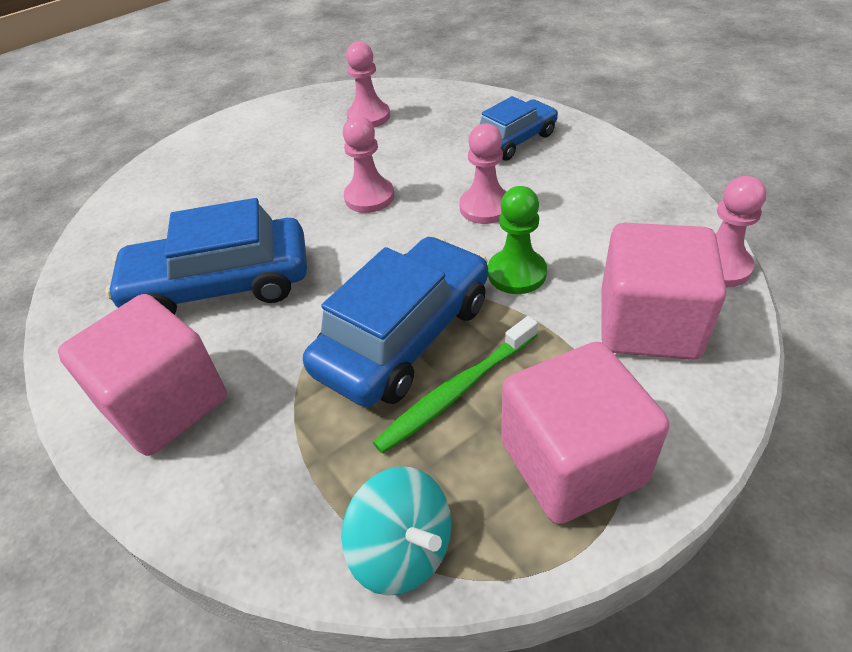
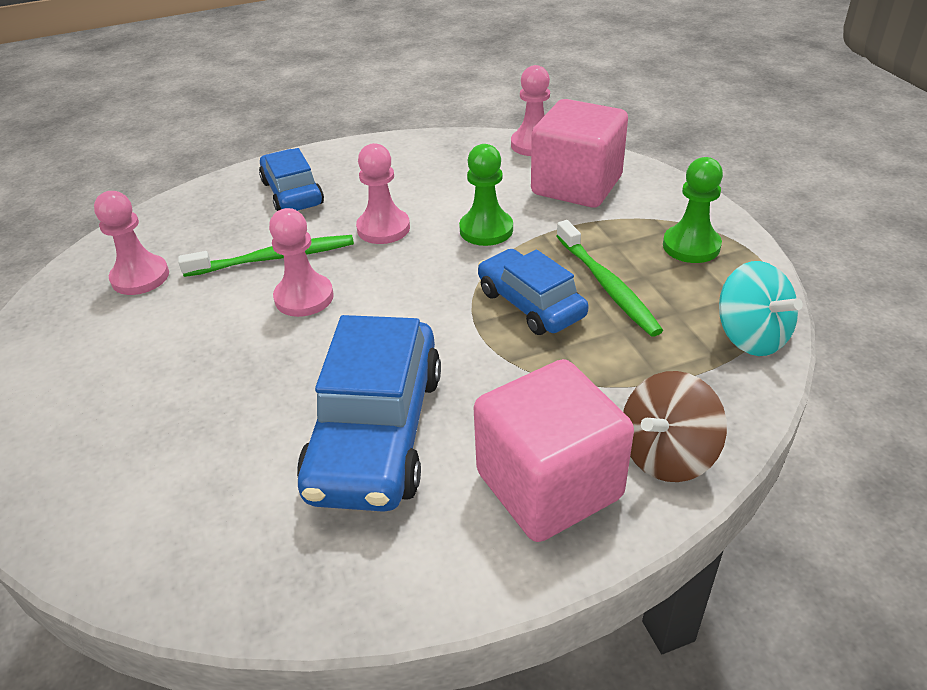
camera: 75 degrees left, 5 degrees down
(204, 486) = (666, 454): none -> brown spinning top
(403, 550) = (751, 336): turquoise spinning top -> turquoise spinning top turned 90 degrees clockwise
(404, 336) = (530, 304): blue car -> blue car, size x0.62
(415, 165) = (274, 258): none -> green toothbrush
(572, 462) = (691, 246): pink cube -> green pawn

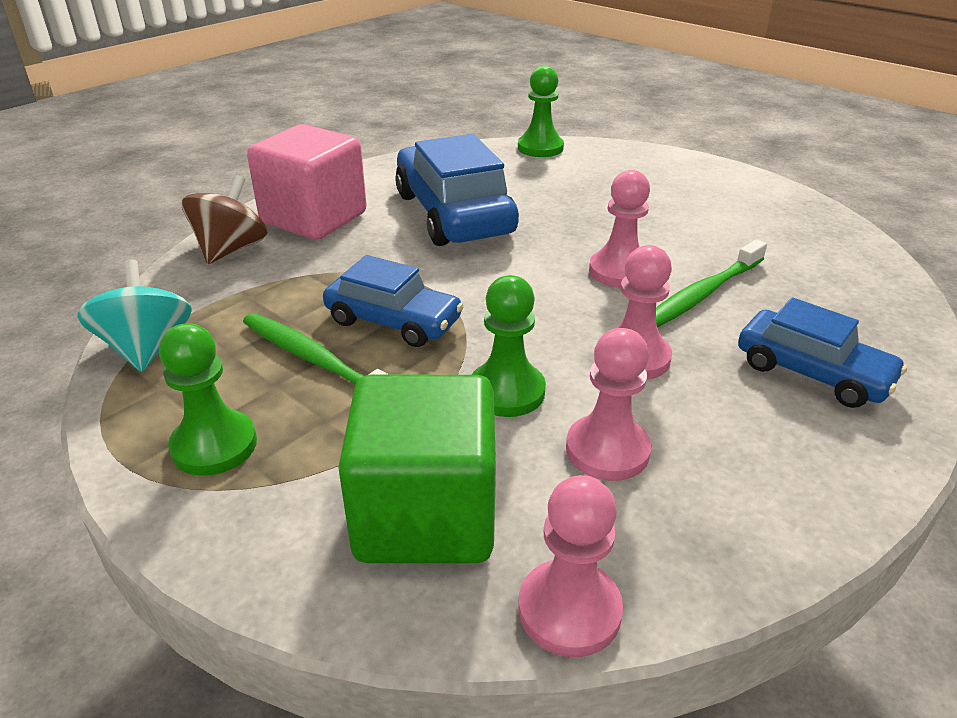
camera: 150 degrees right, 5 degrees down
(117, 559) = (540, 148): none -> green pawn
(140, 277) = (790, 249): pink pawn -> pink pawn (607, 450)
(576, 186) = (425, 515): pink cube -> green cube
(751, 336) = (147, 348): turquoise spinning top -> turquoise spinning top turned 45 degrees clockwise

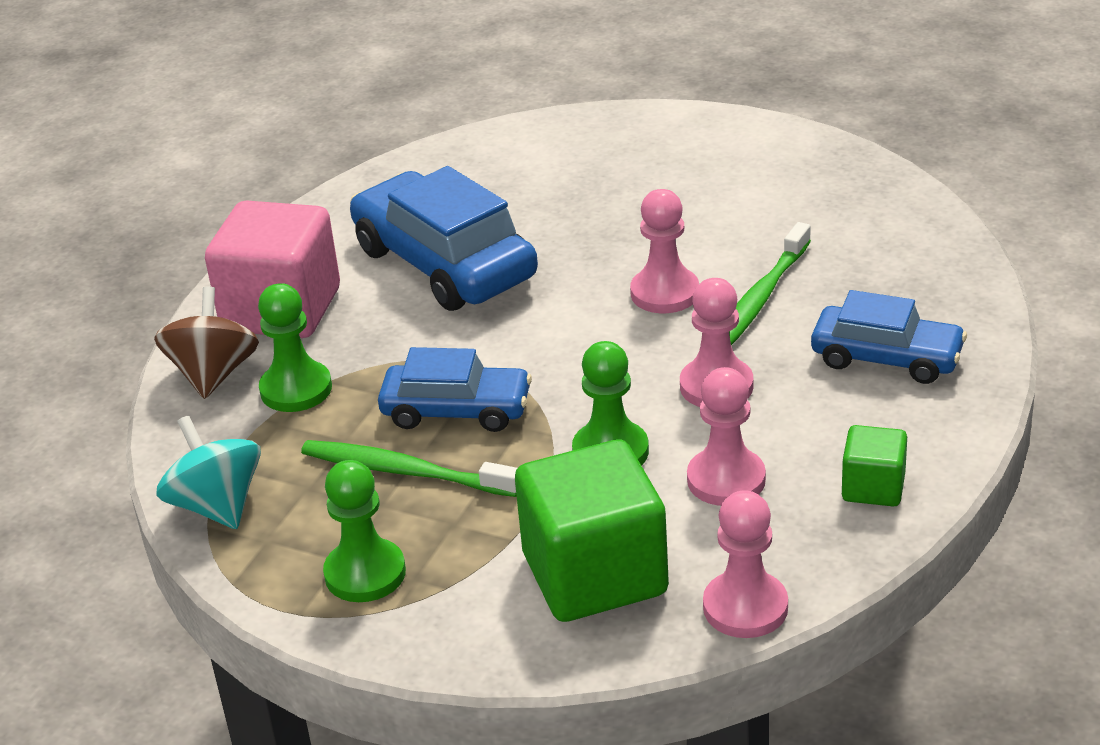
camera: 15 degrees left, 0 degrees up
(540, 148) = (498, 140): green pawn -> green pawn (296, 389)
(765, 504) = (873, 487): none -> green cube

